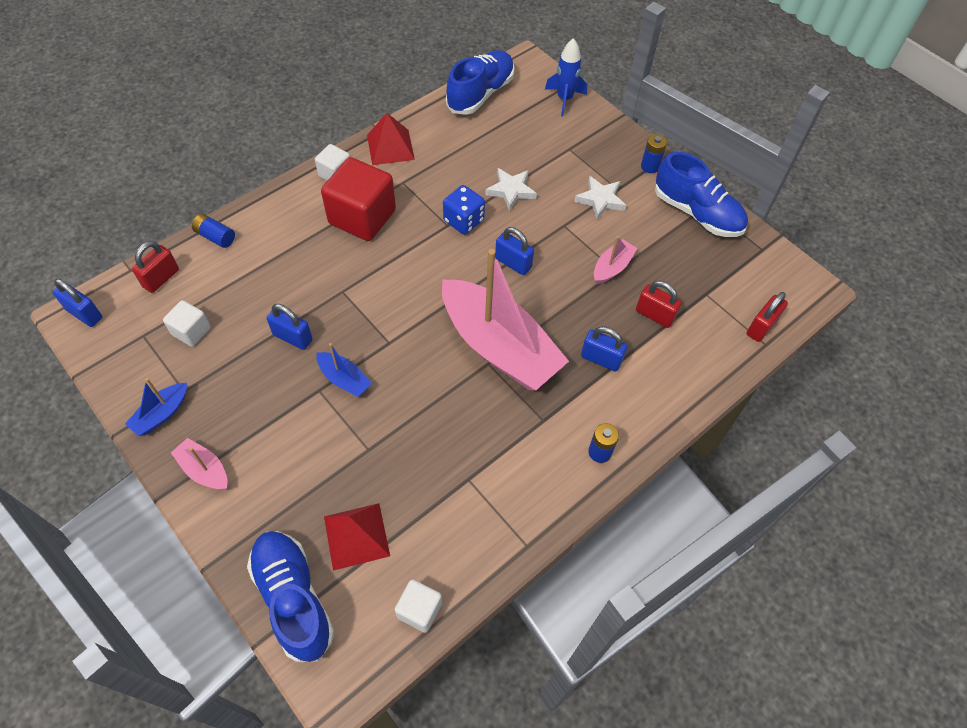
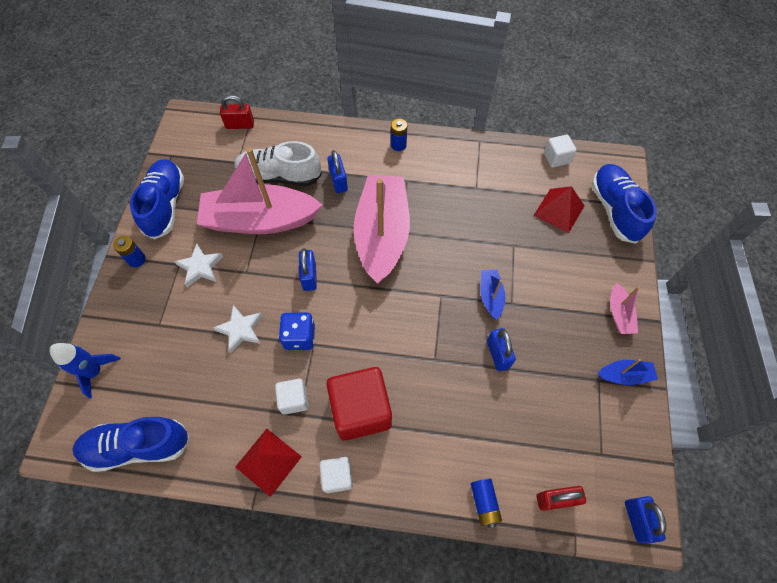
camera: 130 degrees left, 5 degrees up
(191, 331) = (563, 424): white cube -> white cube (294, 400)
(293, 598) = (614, 210): blue shoe -> blue shoe turned 150 degrees clockwise
(612, 267) = (260, 220): pink boat -> pink boat, size x2.36
(654, 315) = (279, 176): red padlock -> white shoe

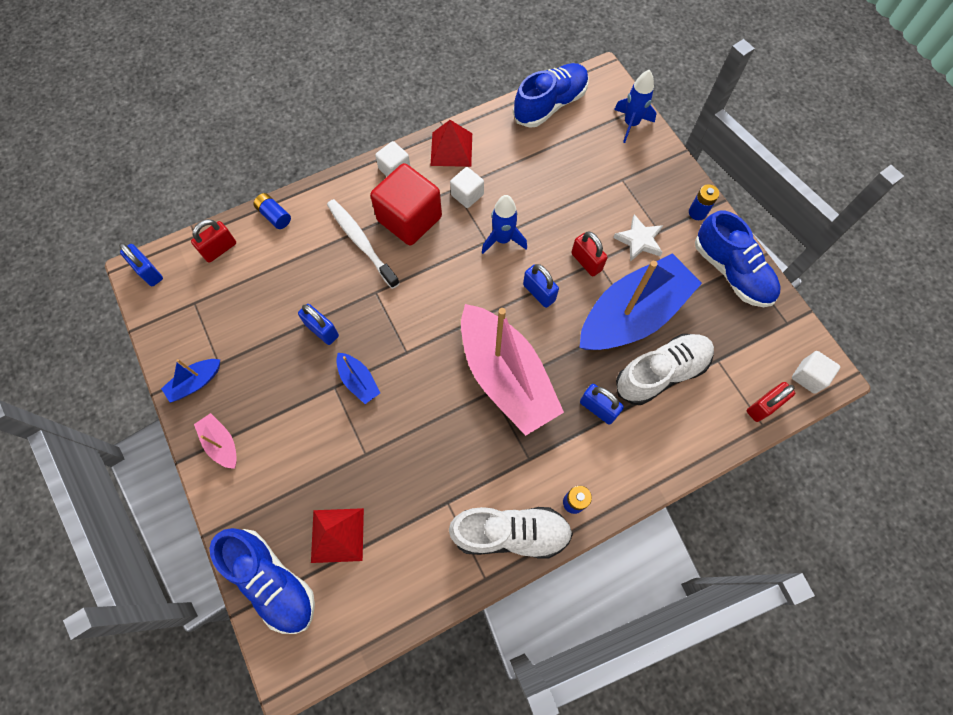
camera: 145 degrees right, 5 degrees up
(240, 330) = (555, 215): white star -> none
(254, 276) = (586, 262): none -> red padlock
(260, 220) = (632, 315): pink boat -> blue boat
(299, 337) = (502, 239): blue dice -> blue rocket
(418, 415) = (361, 242): none -> white toothbrush
(448, 152) = (511, 533): none -> white shoe
(556, 158) = (376, 617): white cube -> white cube (808, 376)

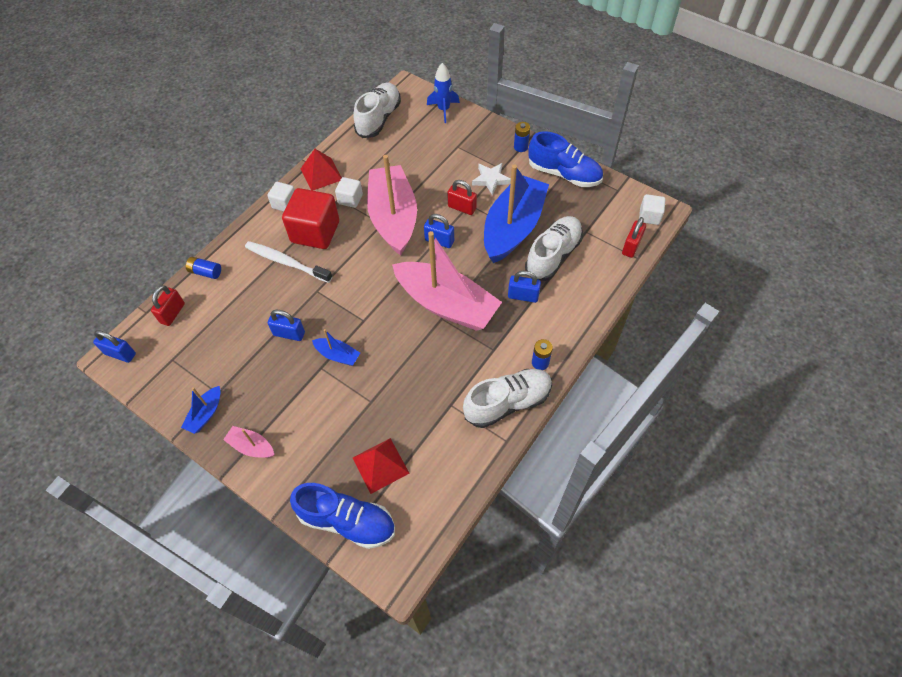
camera: 25 degrees left, 10 degrees down
(502, 239) = (393, 218): blue rocket -> pink boat
(550, 105) = (379, 119): blue shoe -> white shoe

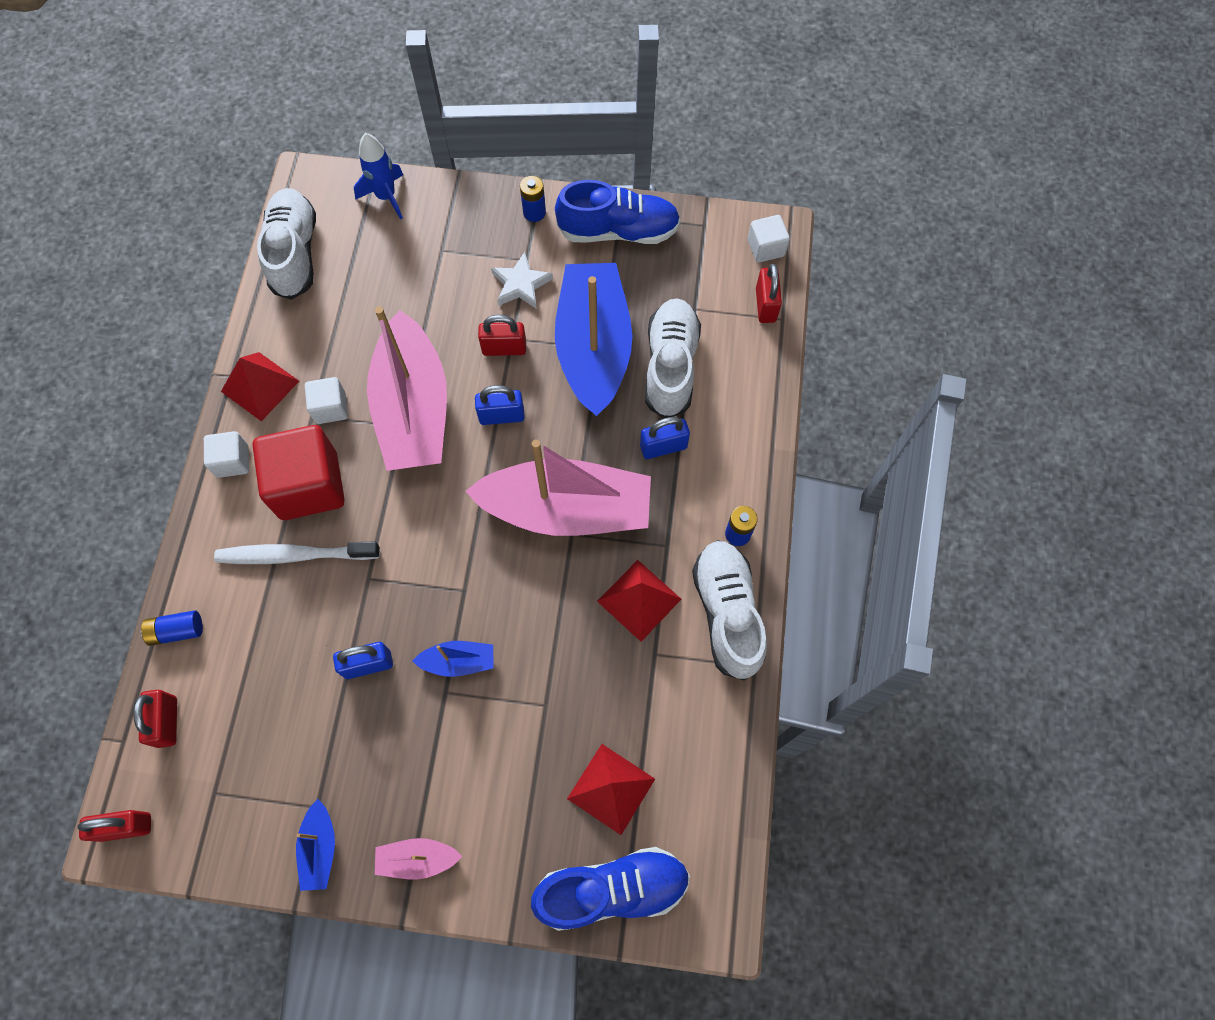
camera: 30 degrees left, 10 degrees up
(120, 354) = (126, 827): blue padlock -> red padlock
(393, 218) = (413, 409): pink boat -> pink boat turned 150 degrees counterclockwise
(459, 371) = (639, 600): none -> red pyramid
(507, 403) = (727, 613): white shoe -> white shoe turned 45 degrees counterclockwise

